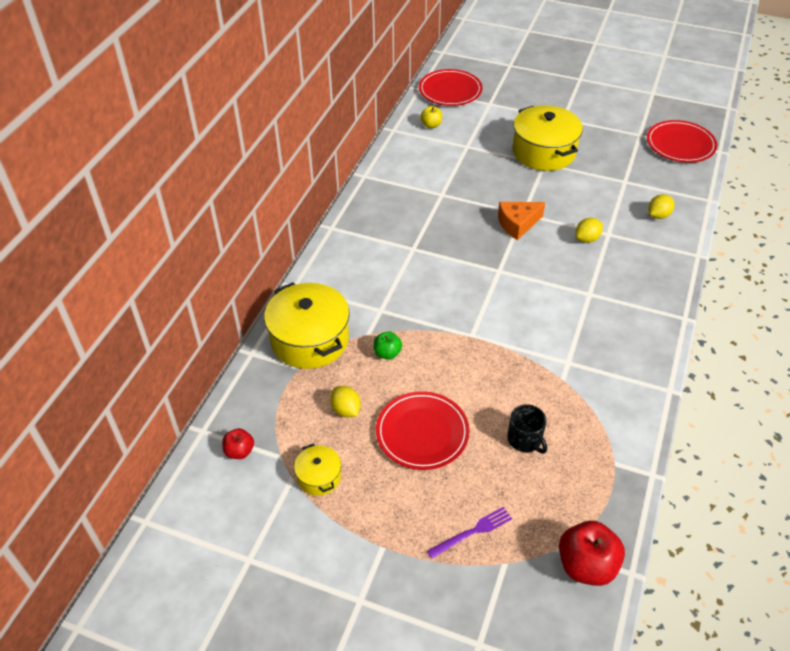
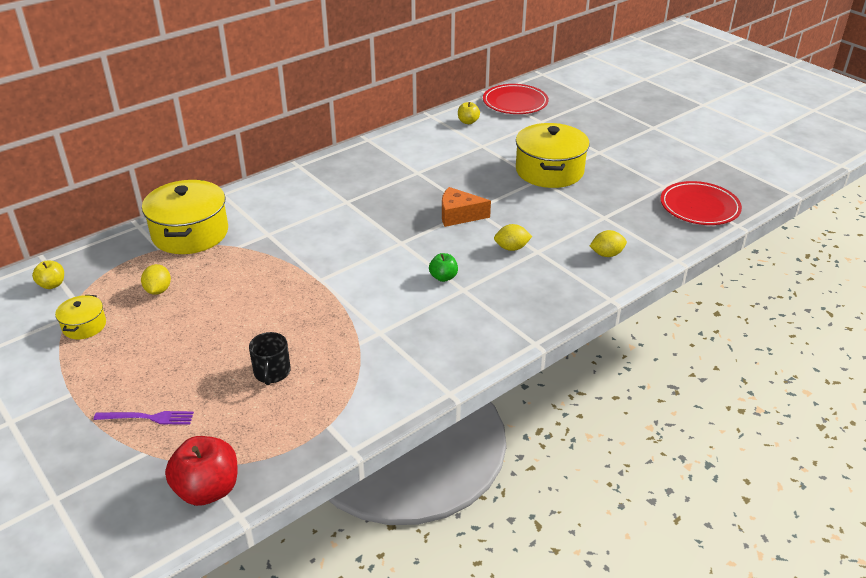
camera: 30 degrees right, 10 degrees down
(239, 451) = (52, 285): red apple -> yellow apple
(387, 353) = (236, 265): green apple -> green apple (443, 277)
(422, 433) = (195, 331): red plate -> none

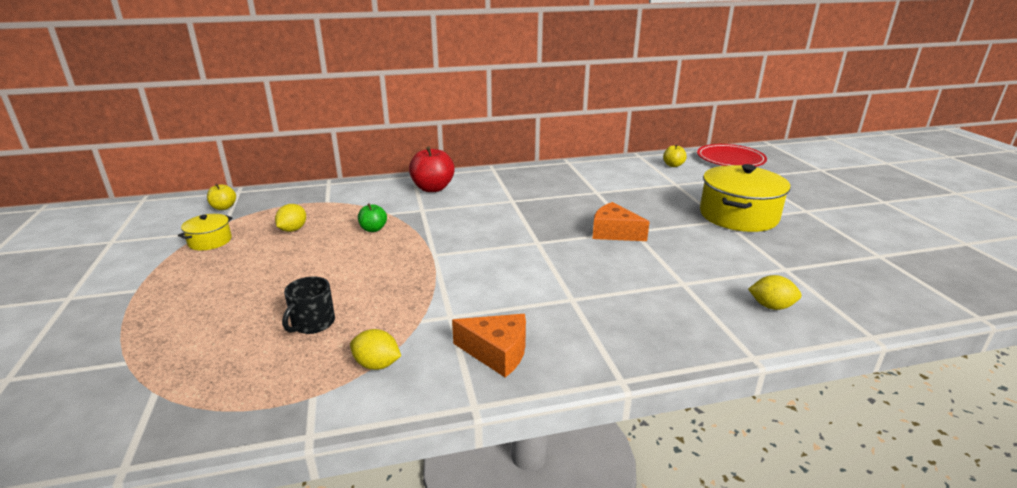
camera: 25 degrees right, 10 degrees down
(147, 418) = (166, 330): purple fork -> none
(190, 233) = (361, 196): yellow pot -> none
(207, 489) = (130, 423): red apple -> red apple (433, 188)
(437, 350) = (497, 352): none -> orange cheese
(443, 277) = (558, 282): green apple -> green apple (373, 229)
(511, 248) = (654, 273): yellow lemon -> yellow lemon (377, 364)
(699, 207) = (924, 285): red plate -> none

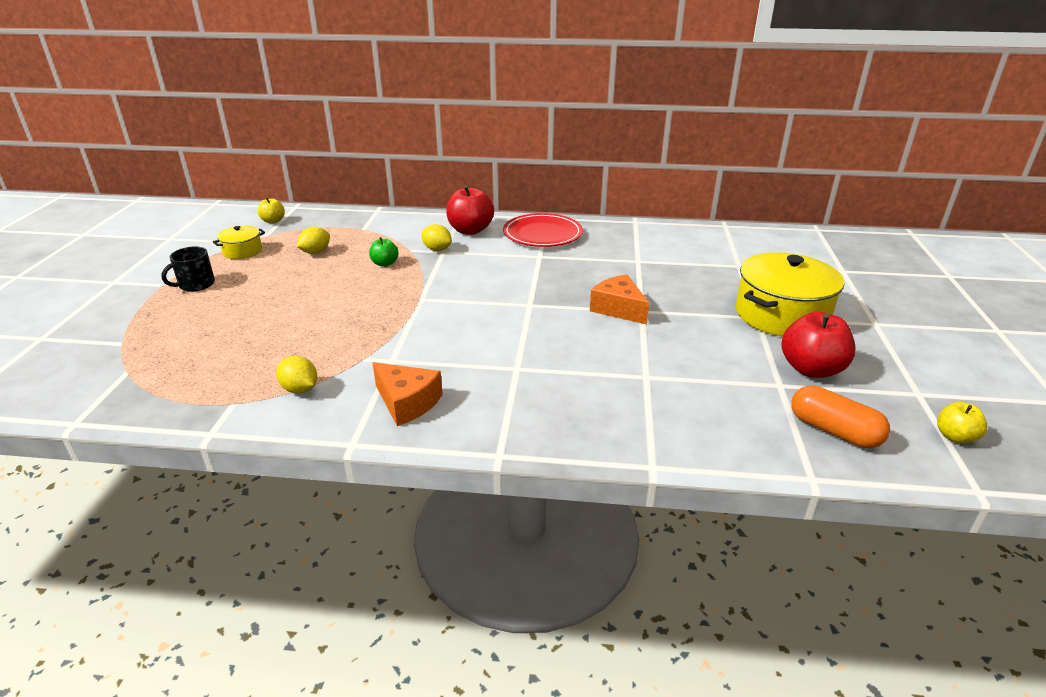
camera: 20 degrees right, 5 degrees up
(312, 323) = (274, 342): black mug -> black mug (196, 284)
(673, 165) = (756, 242): yellow apple -> yellow apple (955, 437)
(730, 159) = (837, 245): red plate -> red plate (542, 234)
(771, 306) = (723, 421): yellow lemon -> yellow lemon (437, 249)
(795, 252) = (811, 369): none -> red apple
(852, 296) = (834, 431): none -> orange capsule

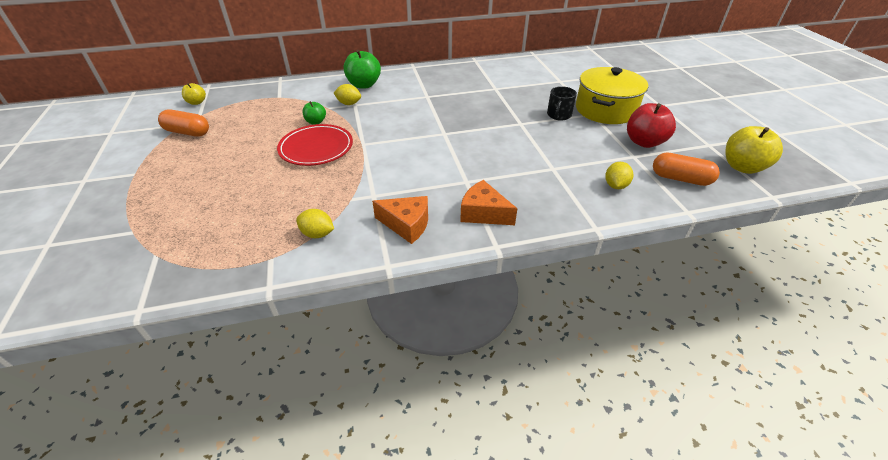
camera: 20 degrees left, 10 degrees up
(196, 284) = (165, 168): black mug -> black mug (558, 115)
(242, 251) = (188, 132): yellow pot -> orange capsule
(315, 252) = (252, 122): yellow lemon -> yellow lemon (615, 185)
(470, 230) = (364, 85): red apple -> green apple
(542, 234) = (418, 79): red plate -> red plate (316, 148)
(618, 309) = (505, 125): orange cheese -> orange cheese (483, 213)
(955, 437) = (742, 167): yellow apple -> yellow apple, size x1.82

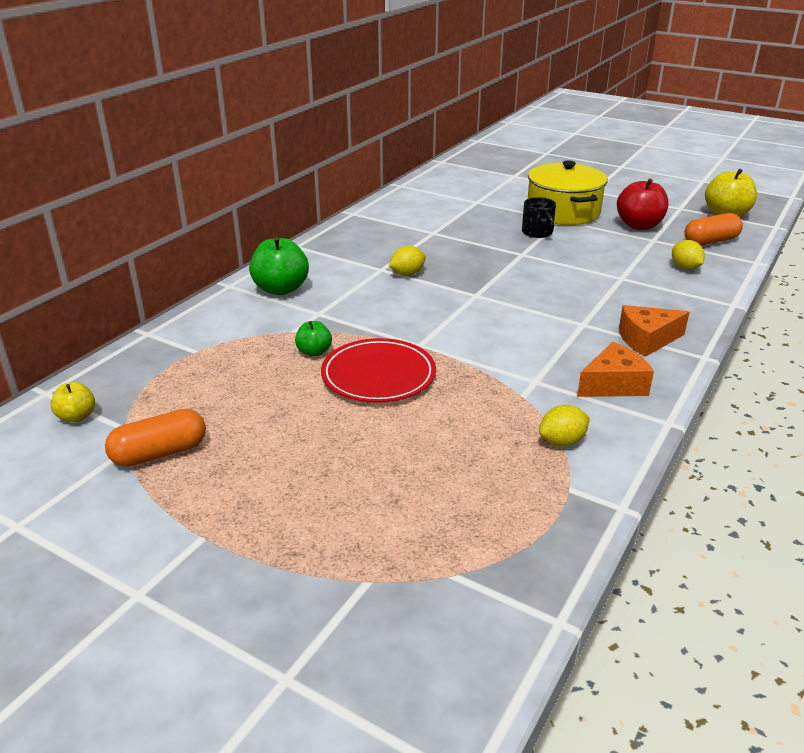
camera: 45 degrees left, 10 degrees down
(349, 104) = (309, 316): yellow lemon -> yellow lemon (407, 274)

